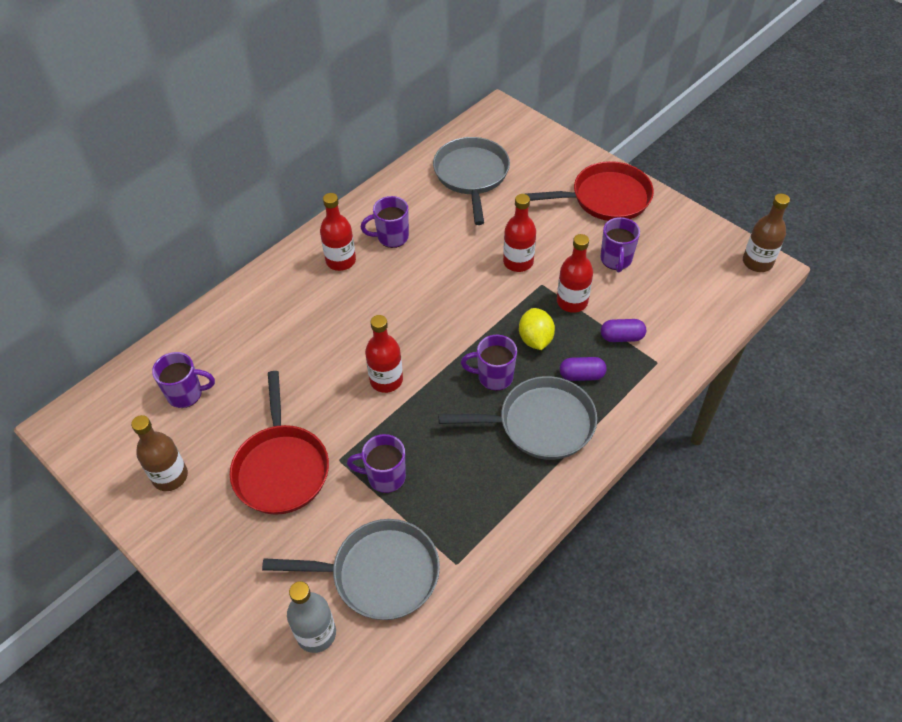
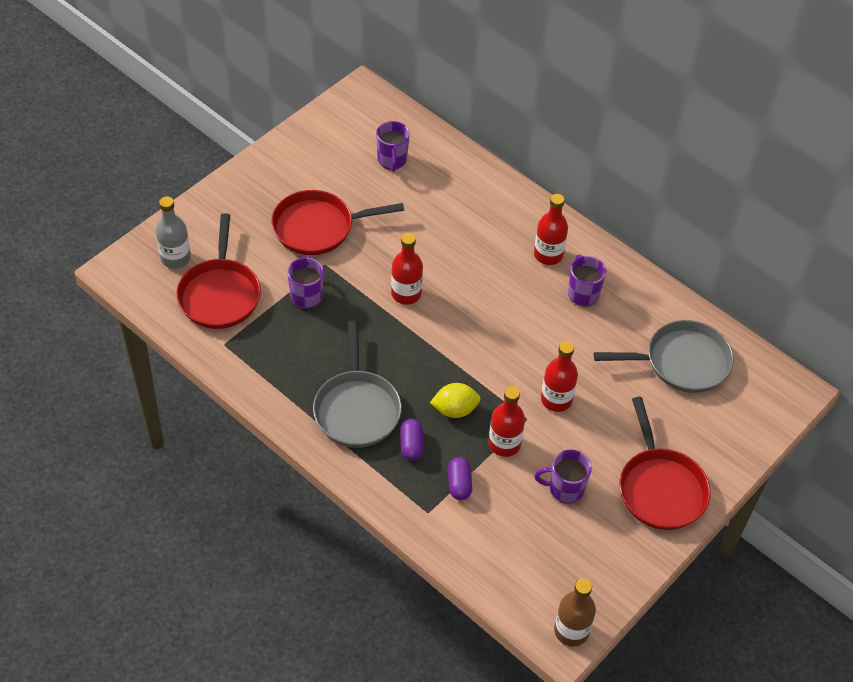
camera: 85 degrees right, 0 degrees up
(170, 476) = (313, 160): brown bottle -> none
(379, 574) = (220, 294): grey pan -> red pan
(494, 377) = (409, 374): purple mug -> none

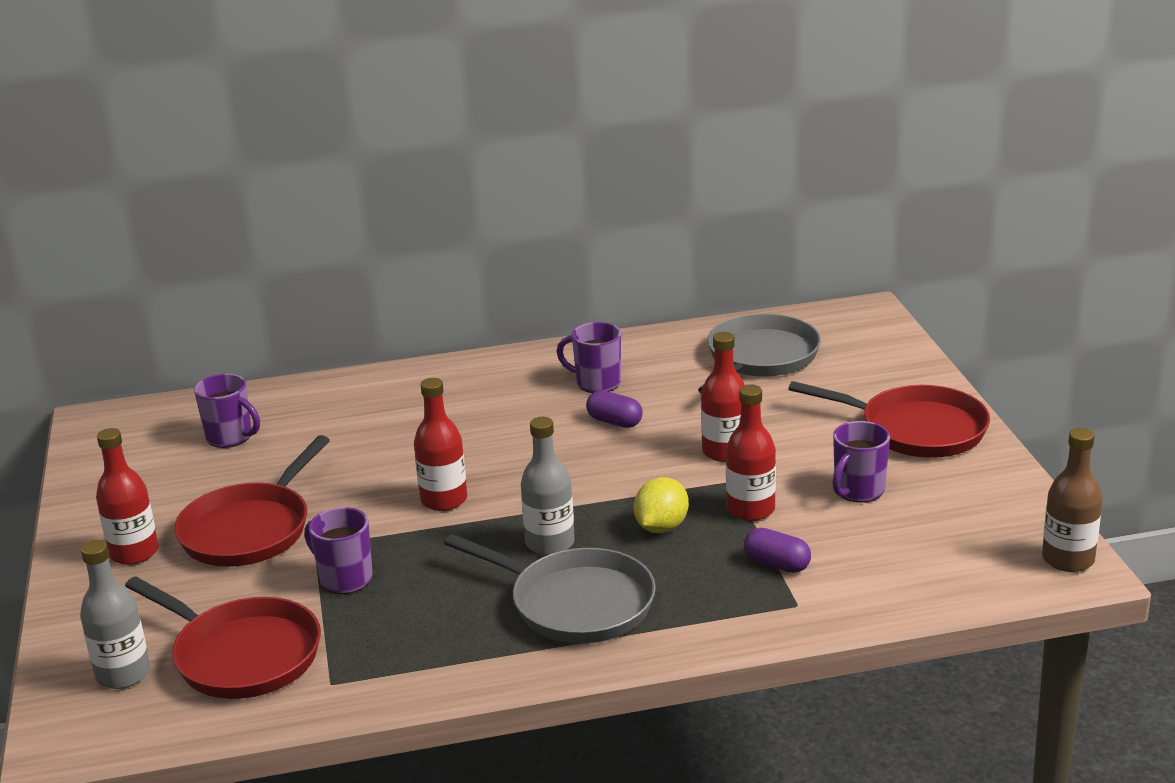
camera: 50 degrees left, 25 degrees down
(401, 366) = (550, 543): none -> grey bottle
(411, 445) = (680, 580): purple capsule -> purple capsule (614, 422)
(548, 255) = (515, 385): red bottle -> red bottle (134, 553)

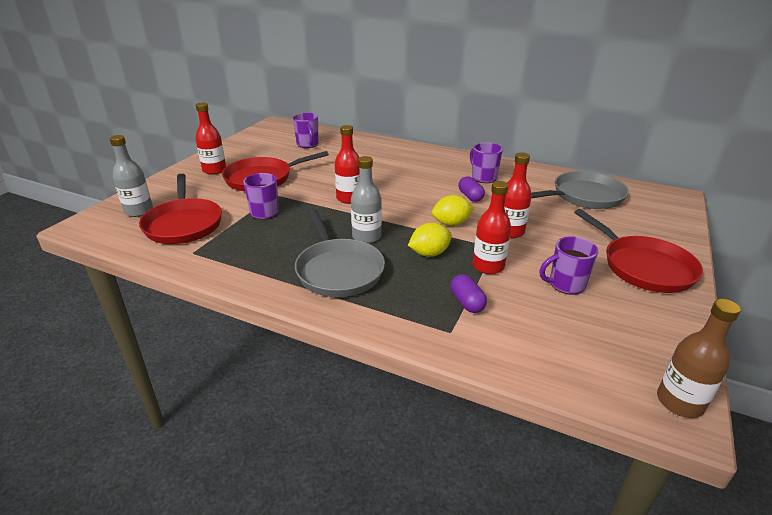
camera: 35 degrees right, 5 degrees up
(638, 473) = (451, 223): none -> yellow lemon

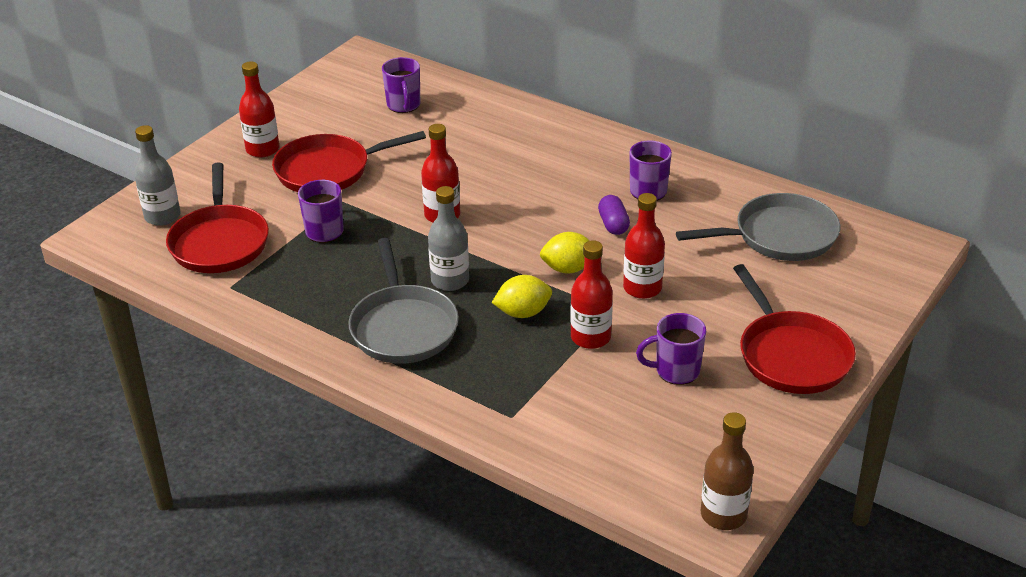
camera: 10 degrees right, 5 degrees up
(467, 302) = (544, 383): purple capsule -> none

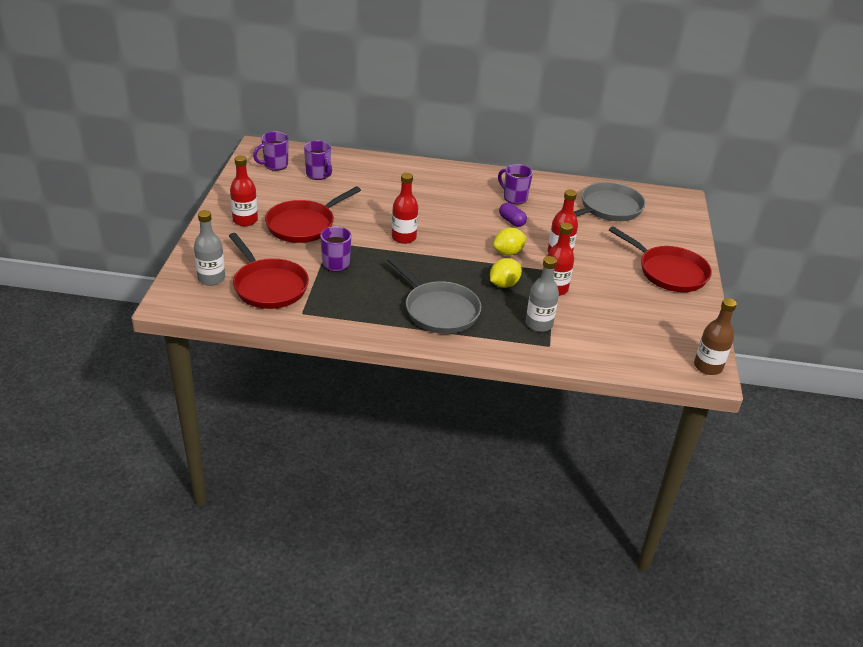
camera: 30 degrees left, 0 degrees up
(450, 280) = (443, 275): grey bottle -> grey bottle (539, 324)
(676, 371) = (617, 296): purple mug -> purple mug (275, 165)

